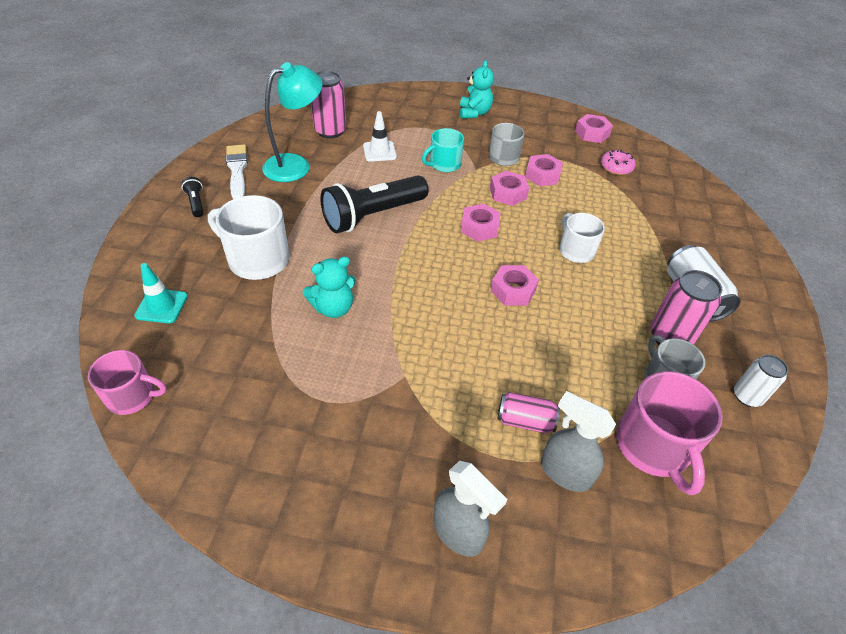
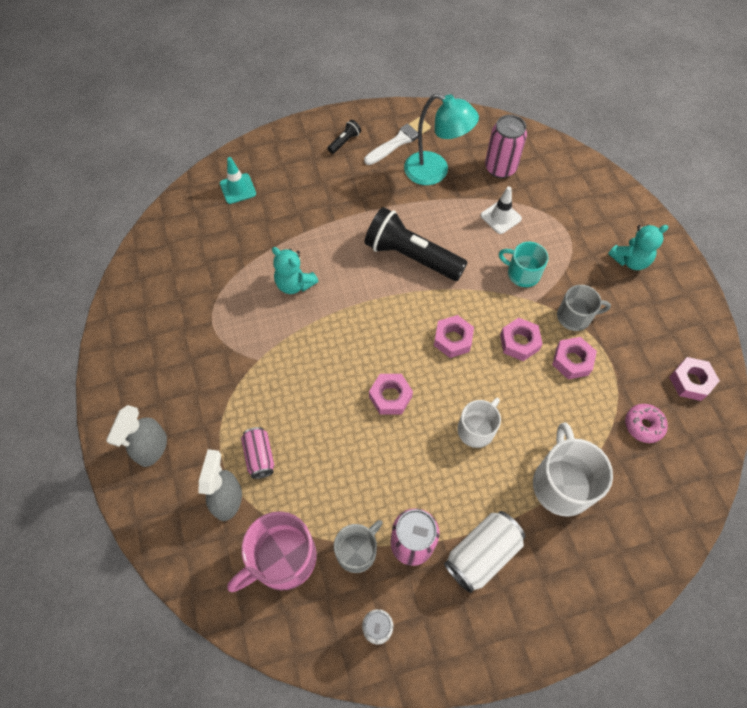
camera: 65 degrees right, 15 degrees up
(132, 396) = (163, 222): pink mug -> none
(257, 259) = (312, 212): white mug -> white mug (562, 484)

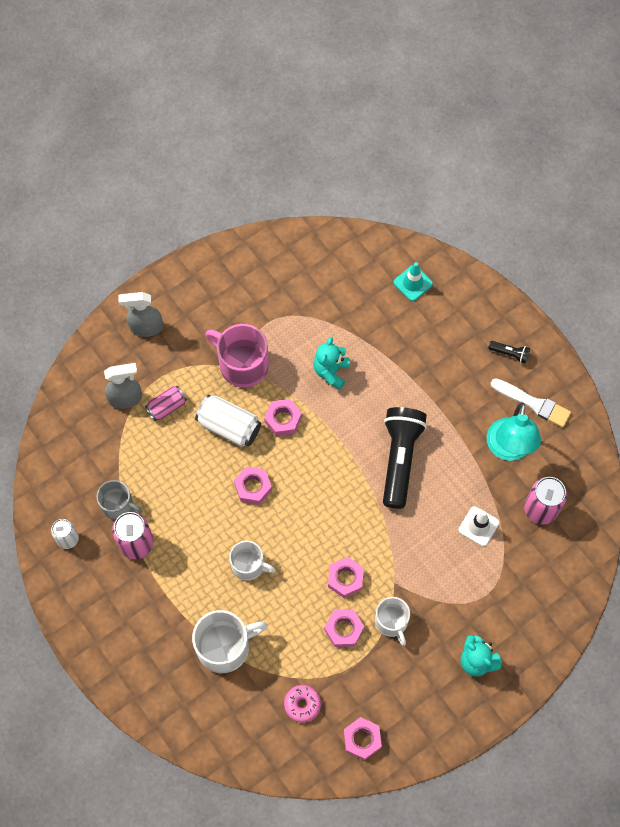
camera: 70 degrees right, 5 degrees up
(282, 558) = (95, 454): pink mug -> pink mug (242, 364)
(453, 339) = (326, 521): pink nut -> pink nut (283, 419)
(482, 554) = (146, 598): white can -> white can (229, 426)
(522, 273) = (421, 563): turquoise mug -> none
(575, 316) = (391, 622): grey mug -> white mug

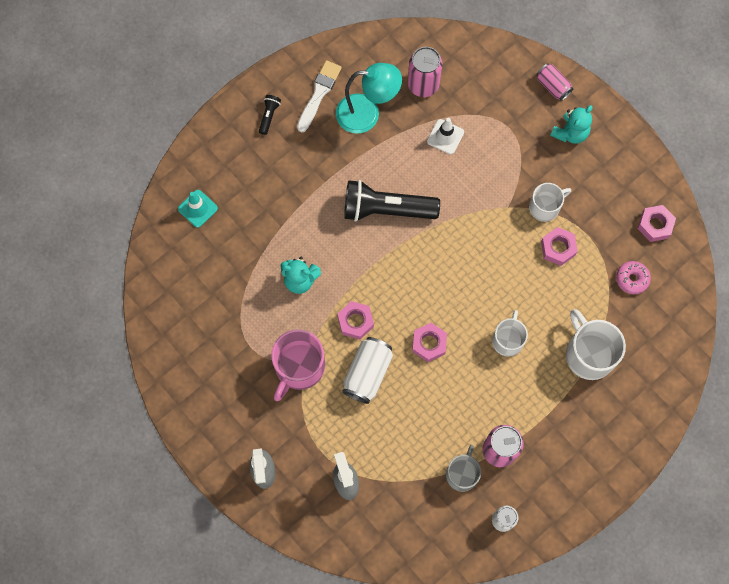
camera: 95 degrees left, 5 degrees up
(167, 407) = (352, 438): pink can -> pink can (553, 86)
(345, 579) = (510, 250): pink nut -> none

